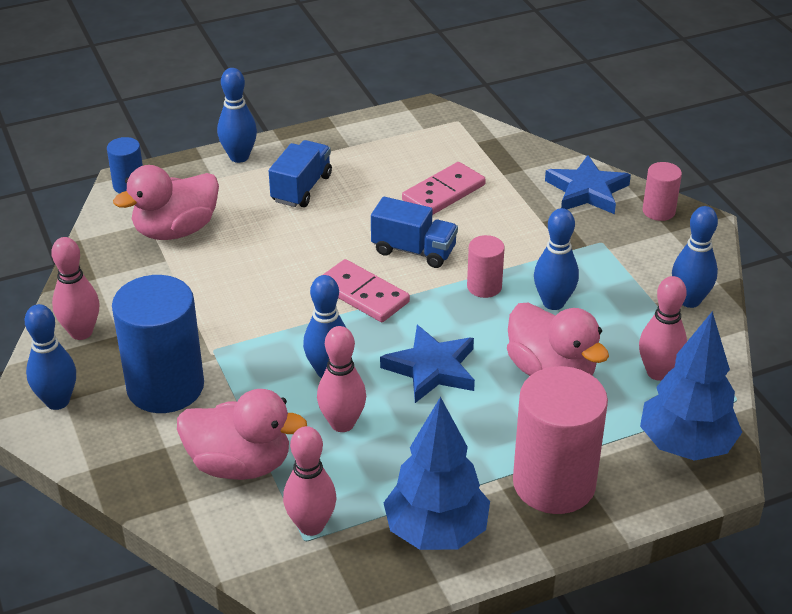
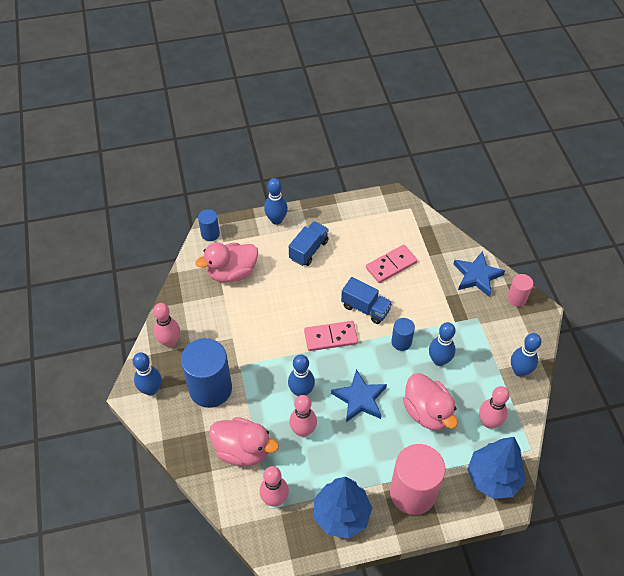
camera: 10 degrees right, 15 degrees up
(363, 294) = (330, 337): pink domino -> pink domino turned 60 degrees counterclockwise
(484, 287) = (401, 342): pink cylinder -> blue cylinder

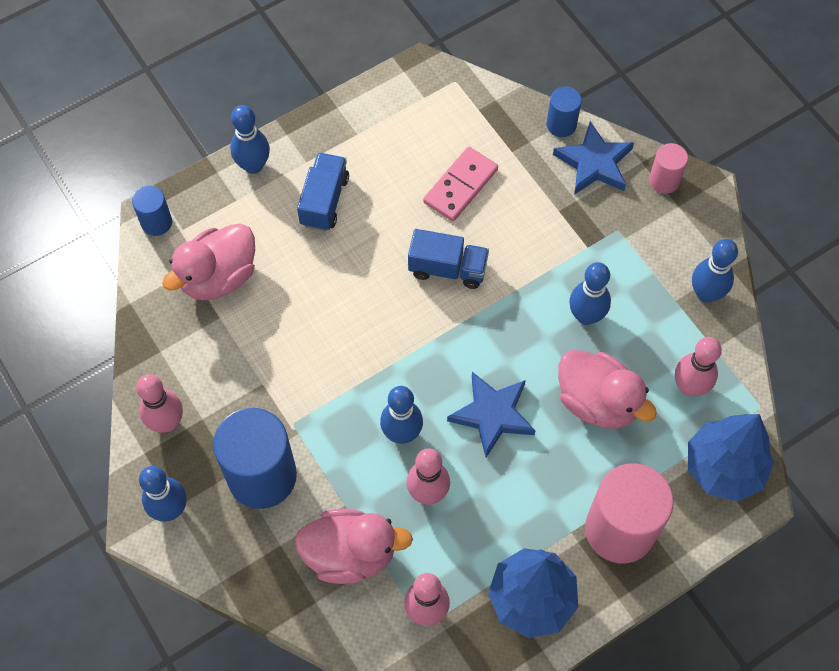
camera: 20 degrees left, 10 degrees up
(330, 337) = (413, 332): pink domino -> none
(401, 342) = (520, 305): blue cylinder -> blue cylinder (561, 124)

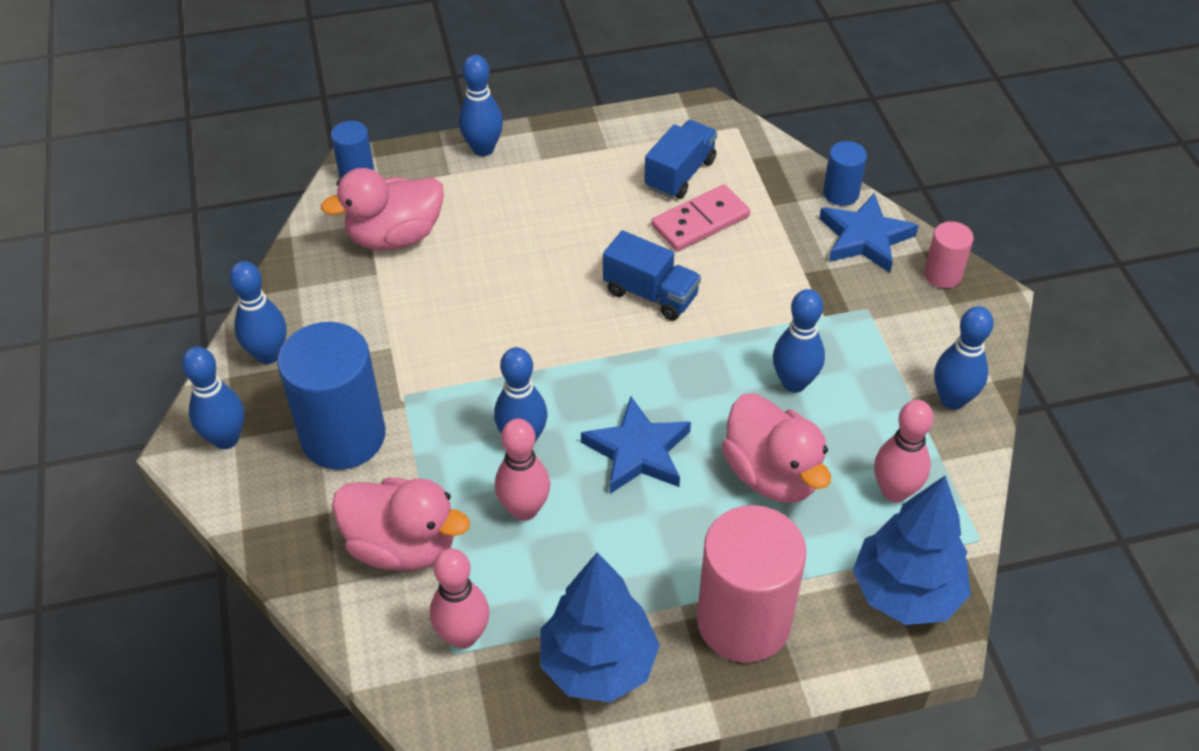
camera: 20 degrees right, 15 degrees down
(167, 422) = (268, 354): pink bowling pin -> blue bowling pin
(324, 201) = (543, 198): blue truck -> blue truck (680, 174)

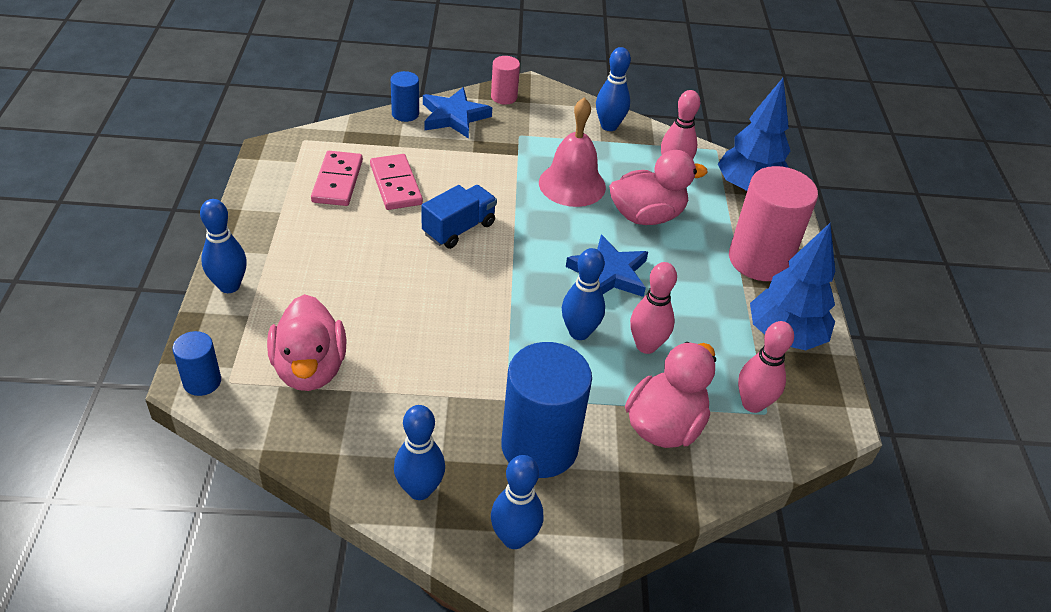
camera: 80 degrees left, 5 degrees down
(680, 174) = (337, 181): blue truck -> pink domino
(794, 382) = (572, 184): blue bowling pin -> pink bell

